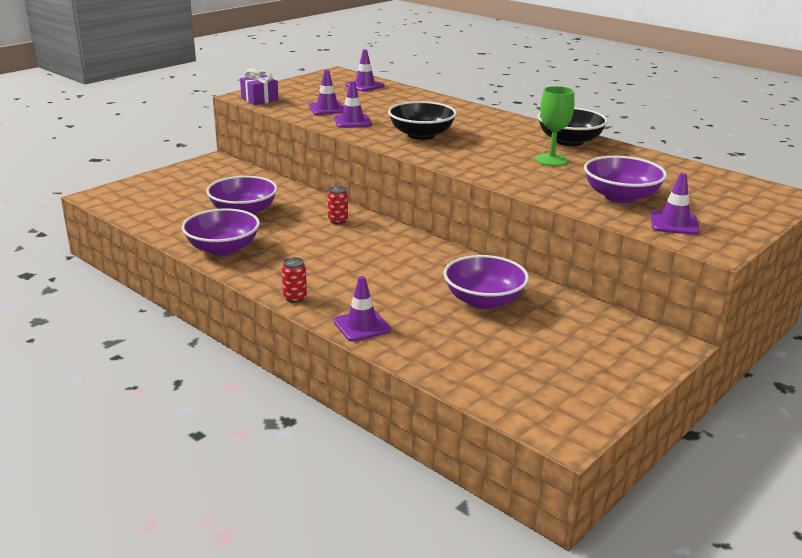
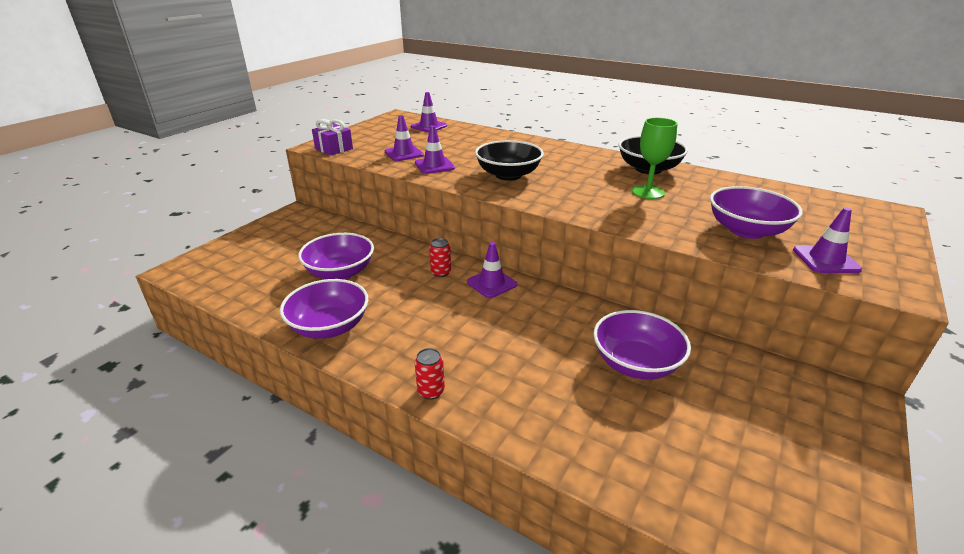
camera: 10 degrees left, 5 degrees up
(362, 326) = (523, 426): purple traffic cone -> purple traffic cone (491, 283)

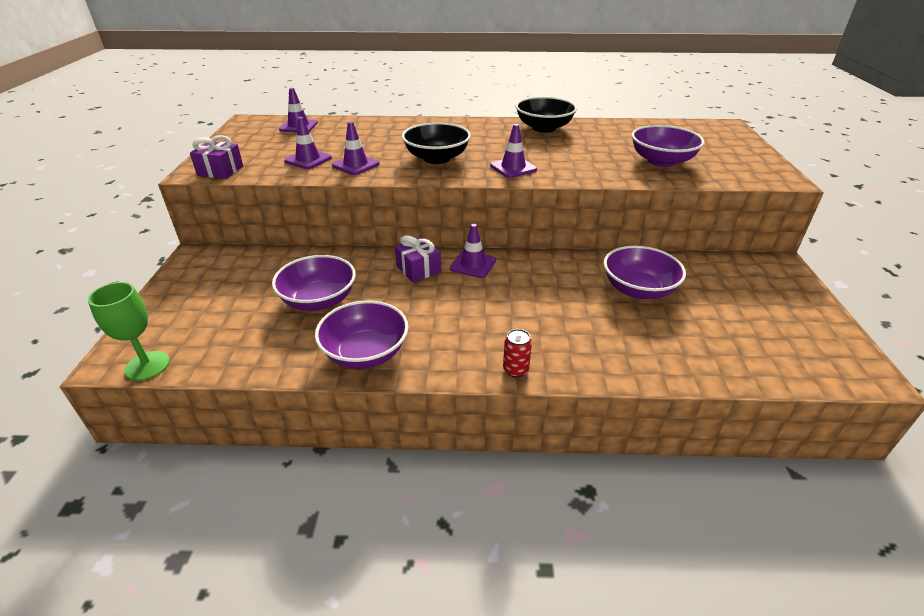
camera: 30 degrees left, 5 degrees up
(441, 272) = (418, 269): red can -> purple gift
(648, 192) = (565, 147): green goblet -> green goblet (147, 365)
(825, 260) = (727, 170): purple traffic cone -> purple traffic cone (513, 168)

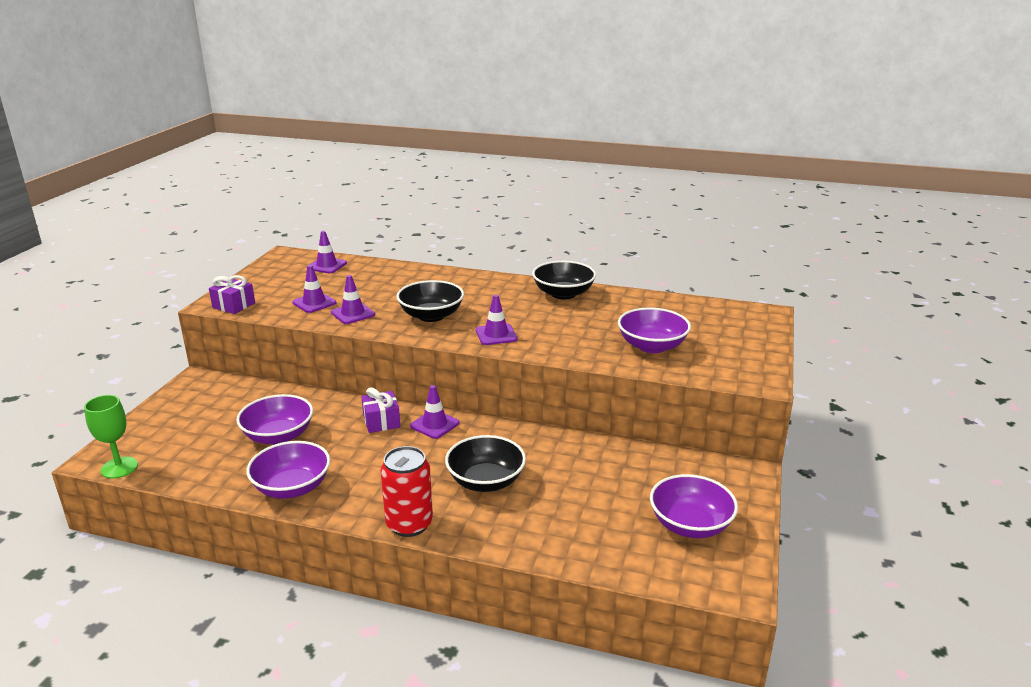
camera: 15 degrees right, 10 degrees down
(515, 370) = (409, 524): red can -> red can, size x1.96
(560, 311) = (486, 481): none -> black bowl
(638, 289) = (577, 473): purple bowl -> purple bowl (690, 525)

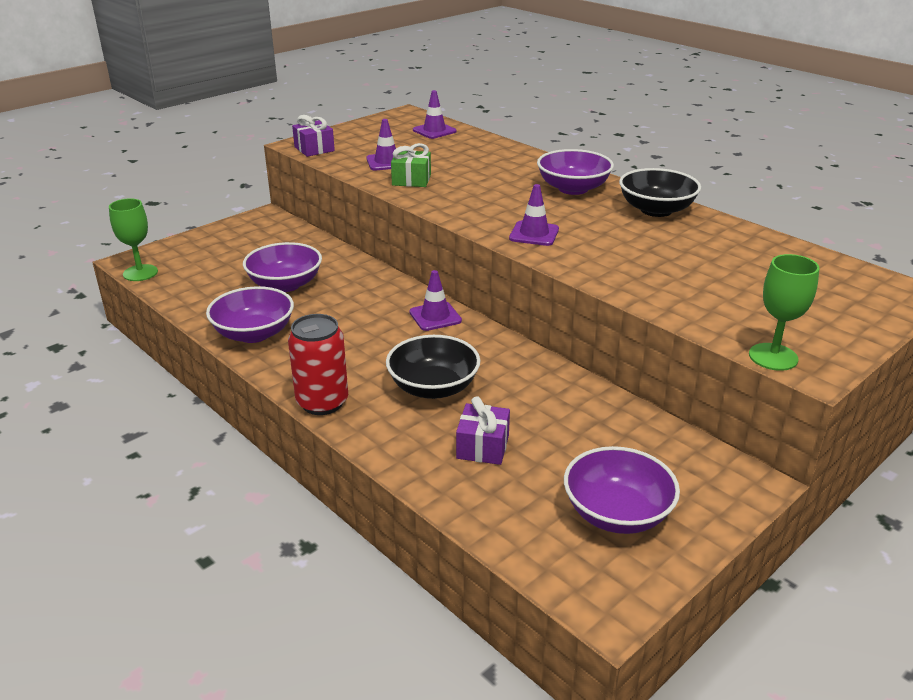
camera: 30 degrees right, 5 degrees up
(353, 313) = (411, 180): purple traffic cone -> green gift
(381, 421) = (387, 298): purple gift -> purple gift (483, 447)
(431, 316) = (486, 199): black bowl -> none
(652, 346) = (705, 291): purple bowl -> purple bowl (573, 188)
(733, 380) = (773, 357): none -> green goblet

